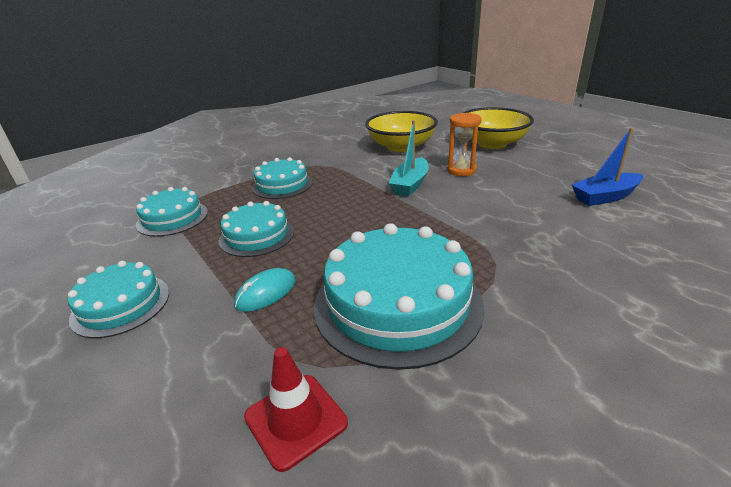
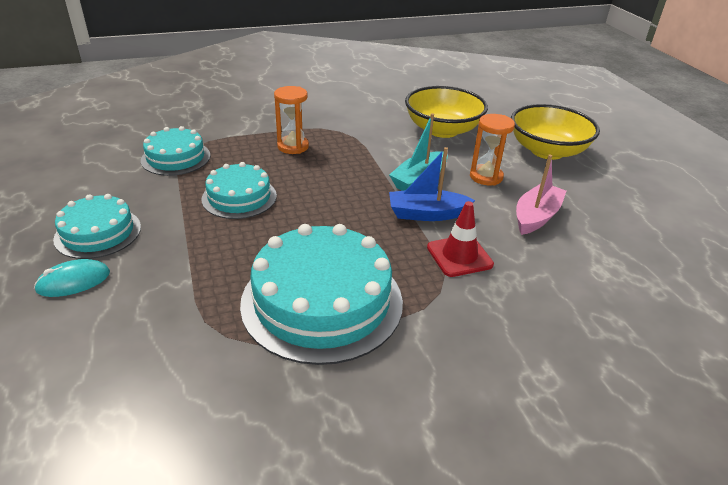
camera: 15 degrees right, 5 degrees up
(266, 293) = (217, 257): turquoise mouse -> turquoise mouse (73, 281)
(282, 185) = (293, 146): turquoise cake -> orange hourglass
(295, 420) = (181, 371): red traffic cone -> red traffic cone (459, 256)
(523, 188) = (536, 217): none -> pink boat
(605, 197) = (619, 251): blue boat -> blue boat (426, 214)

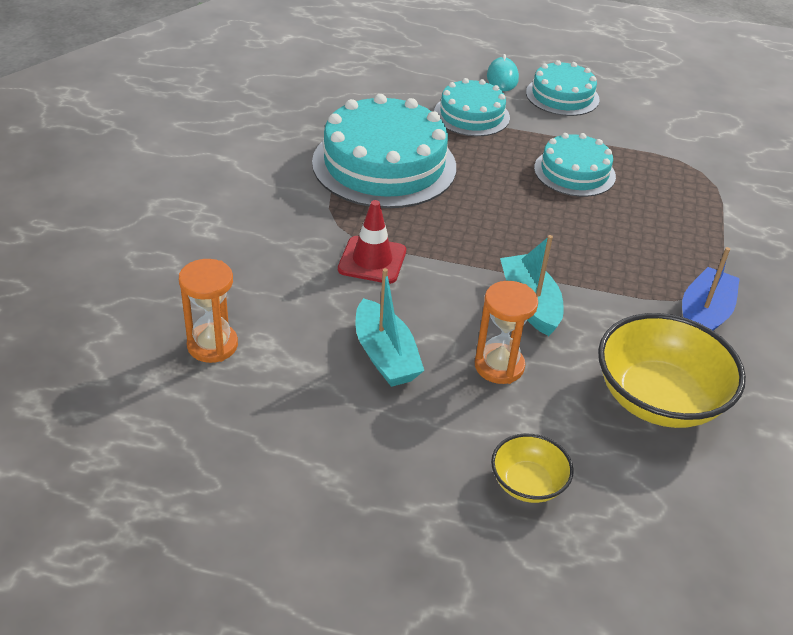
camera: 120 degrees right, 5 degrees up
(176, 158) = (682, 158): turquoise cake -> turquoise cake (471, 115)
(293, 146) = (671, 240): orange hourglass -> orange hourglass (212, 345)
(426, 214) = (456, 274): blue boat -> blue boat (704, 316)
(536, 217) = (385, 356): pink boat -> turquoise boat
(547, 151) = (528, 483): yellow bowl -> yellow bowl, size x0.52

